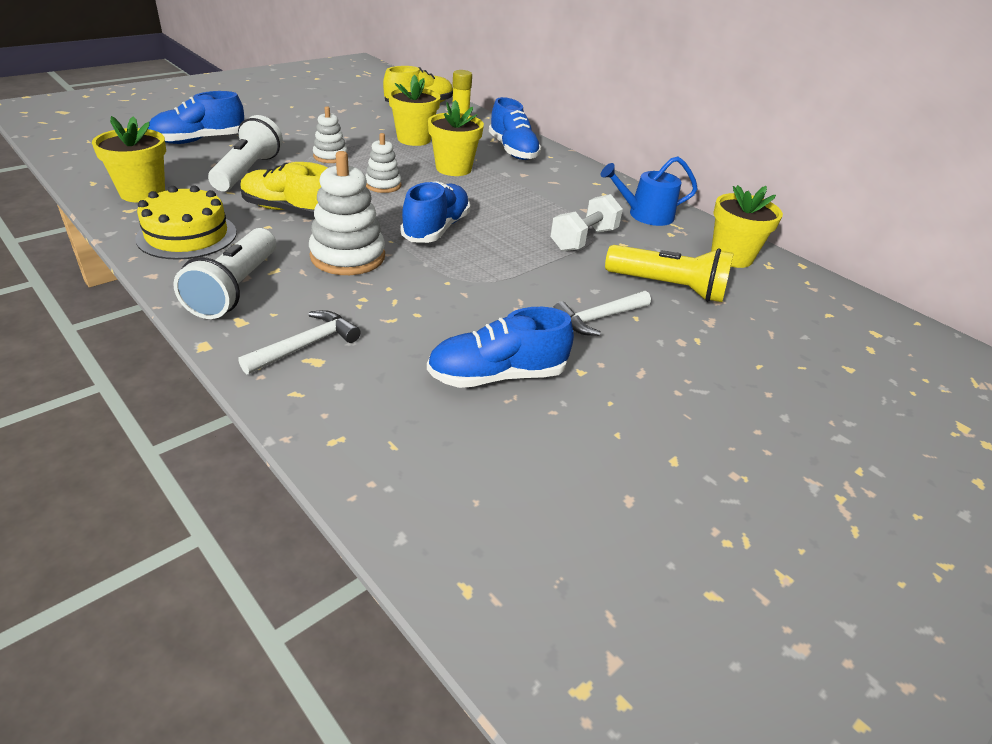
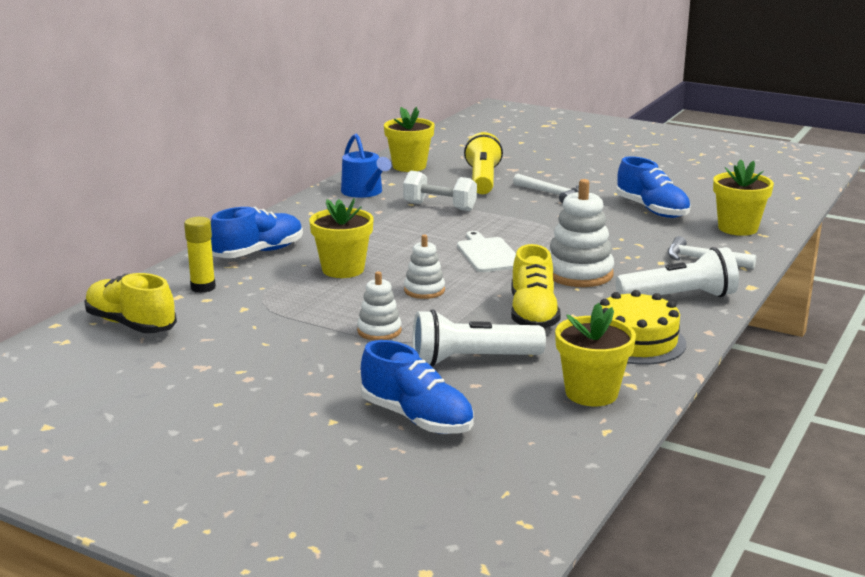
camera: 105 degrees left, 15 degrees down
(414, 139) = (274, 302): yellow flower pot -> yellow flower pot (737, 228)
(436, 229) = (488, 254): blue shoe -> white cutting board

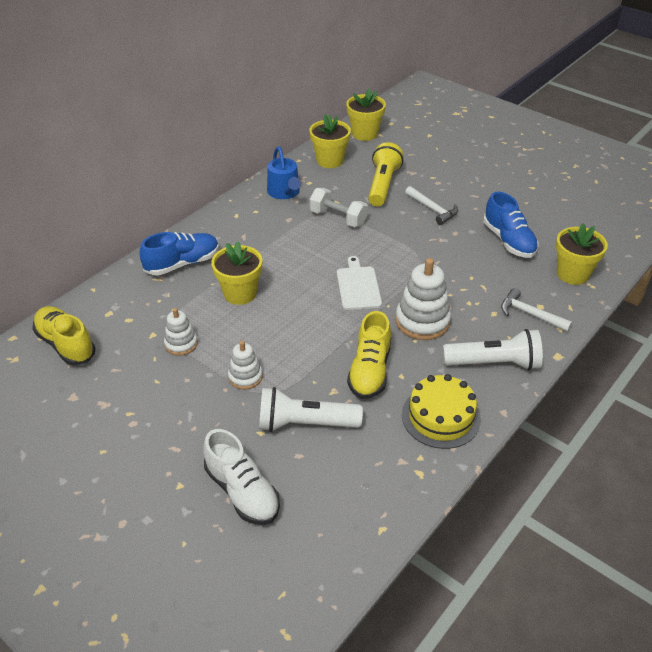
camera: 10 degrees right, 20 degrees up
(203, 287) = (130, 304): yellow glue stick -> none
(417, 418) = (242, 492): blue shoe -> white shoe
(424, 290) = (294, 328): white stacking toy -> white stacking toy (181, 344)
(591, 393) = (385, 479): yellow flower pot -> yellow flower pot (364, 134)

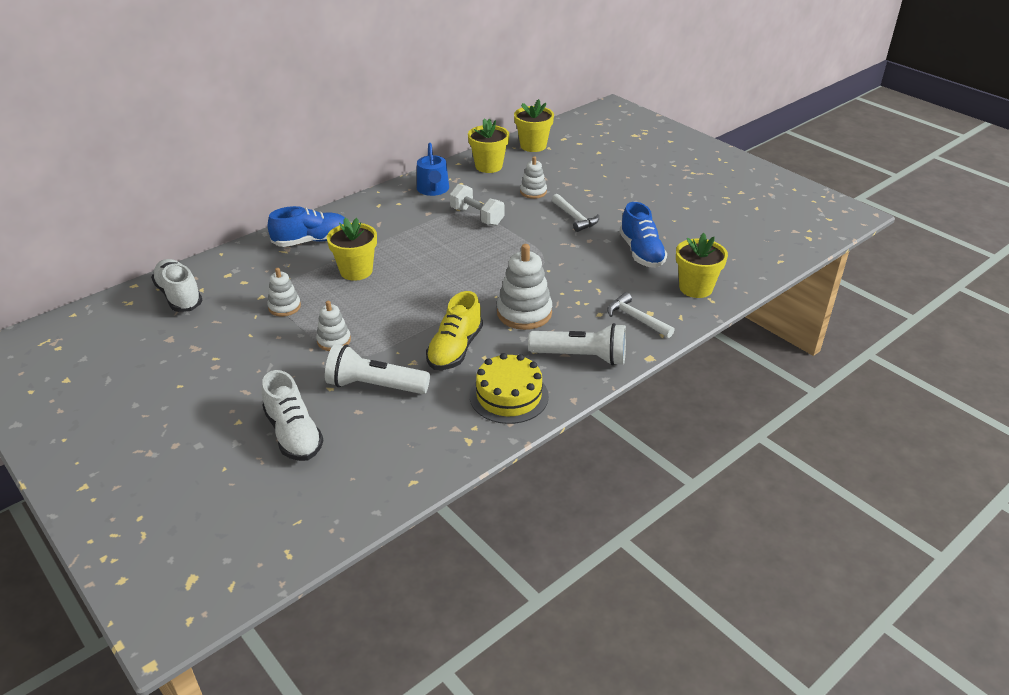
camera: 10 degrees right, 5 degrees down
(66, 344) = (179, 296): yellow shoe -> white shoe
(358, 286) = (473, 276): white cutting board -> none
(383, 185) = (533, 192): yellow flashlight -> white stacking toy

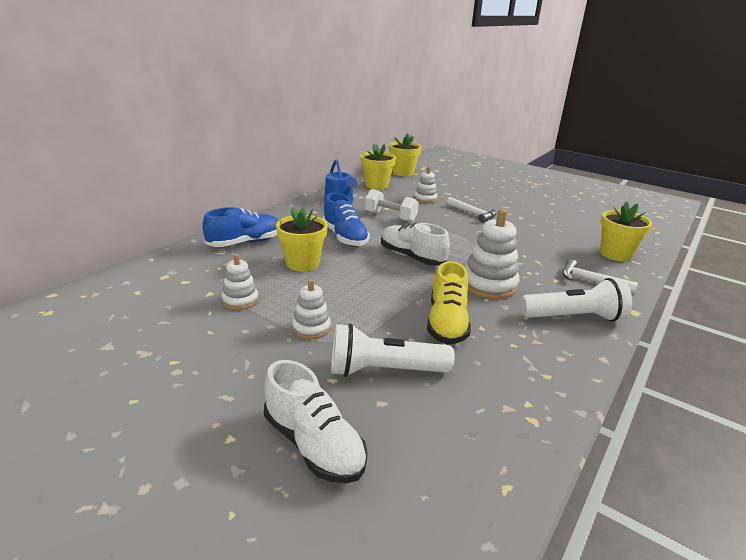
camera: 15 degrees left, 10 degrees down
(179, 296) = (111, 300): white shoe -> white shoe (411, 257)
(509, 396) = (537, 363): yellow cake -> none
(641, 252) = (547, 233): blue shoe -> blue shoe (345, 237)

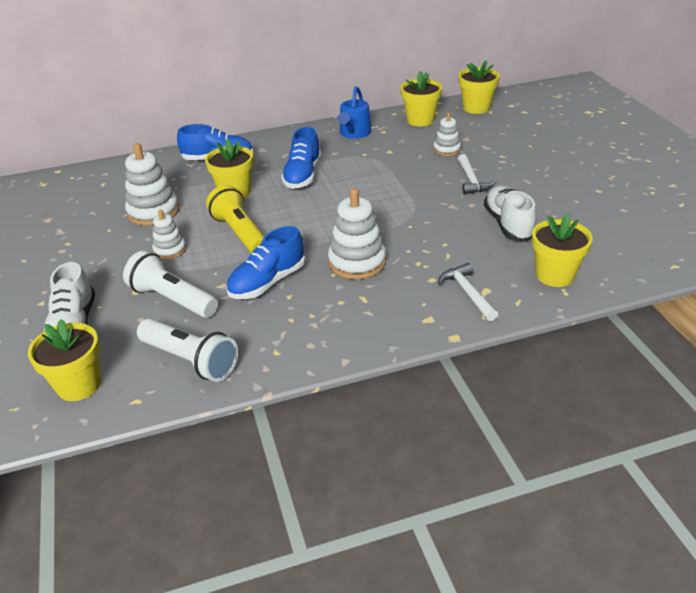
camera: 40 degrees right, 10 degrees up
(240, 300) = (153, 212): white stacking toy -> white stacking toy, size x1.71
(359, 293) = (240, 233): none -> yellow flashlight
(390, 217) = (377, 163): white dumbbell -> none
(411, 257) = (331, 213): white shoe -> white shoe (508, 224)
(421, 508) = (79, 385): none -> yellow flower pot
(447, 323) = (267, 282): yellow shoe -> blue shoe
(574, 317) = (383, 319): white flashlight -> white flashlight (191, 360)

